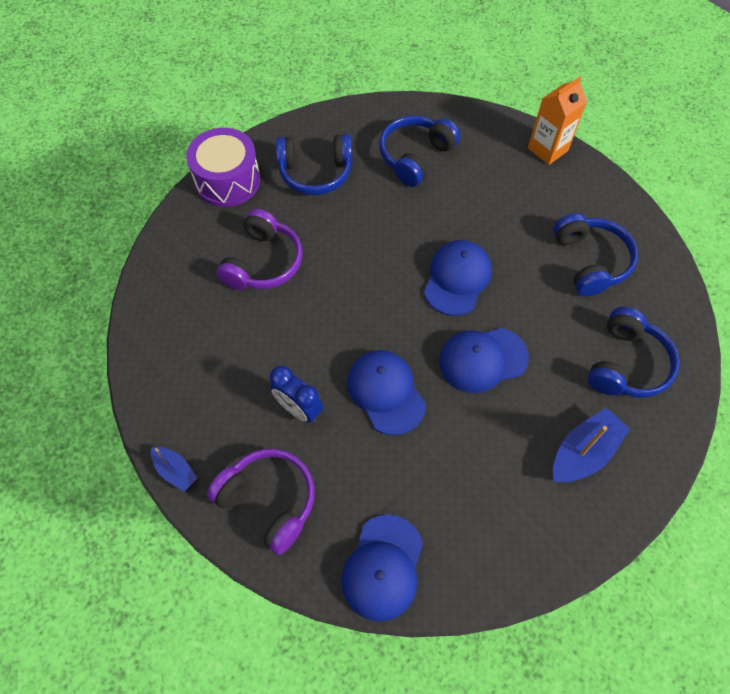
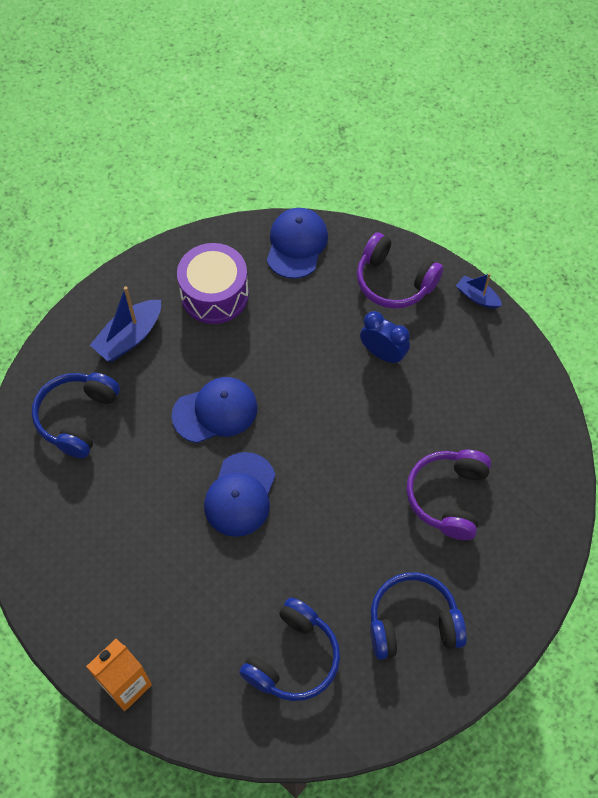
camera: 175 degrees right, 0 degrees up
(228, 180) = (515, 602): purple drum -> purple drum (214, 294)
(386, 392) = (305, 374): blue cap -> none
(590, 261) = (95, 527): blue headphones -> none

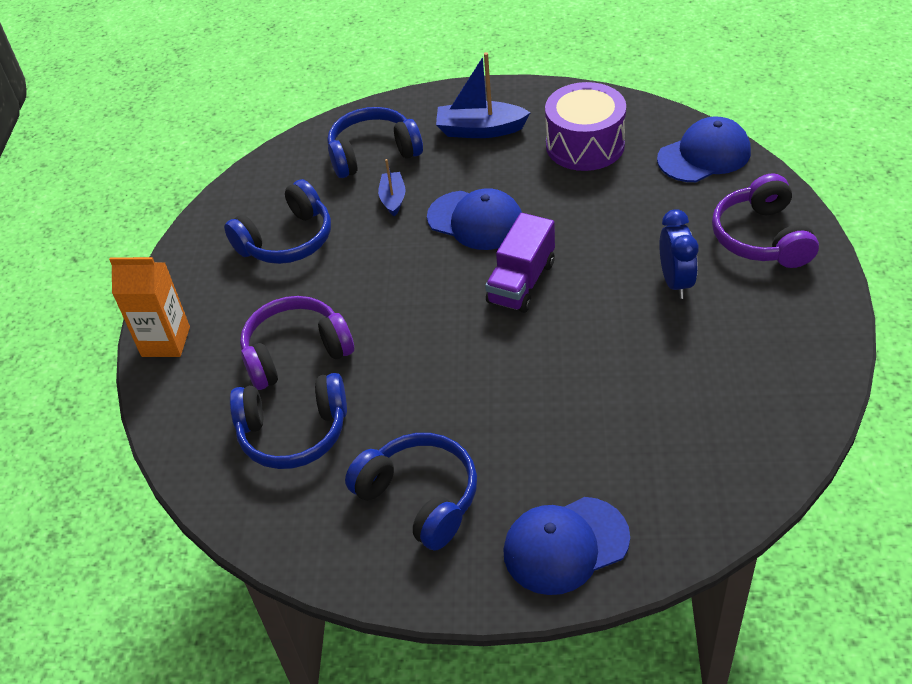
camera: 55 degrees right, 15 degrees down
(107, 537) = (287, 240): none -> blue headphones
(240, 495) = (415, 289): blue cap -> blue cap (565, 545)
(298, 431) = (521, 282): none -> purple truck
(448, 497) = (586, 433): purple headphones -> purple headphones (296, 352)
(477, 297) = (834, 304): blue boat -> blue boat (393, 199)

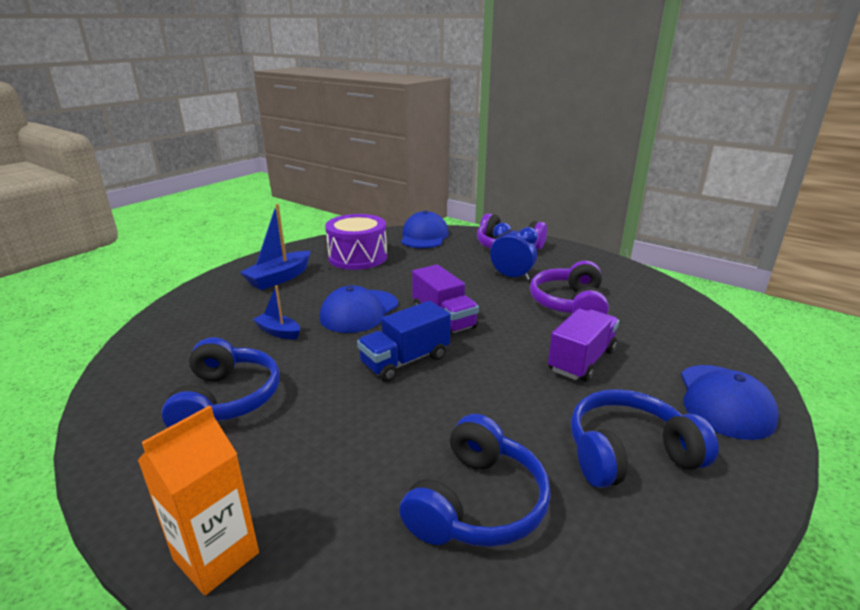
camera: 60 degrees left, 20 degrees down
(296, 352) = (372, 455): purple headphones -> purple headphones (569, 304)
(373, 153) = (216, 321): blue headphones -> none
(425, 299) = (405, 361): none -> blue truck
(476, 220) = (359, 311): blue cap -> blue cap turned 150 degrees clockwise
(541, 415) = (581, 360): none -> purple truck

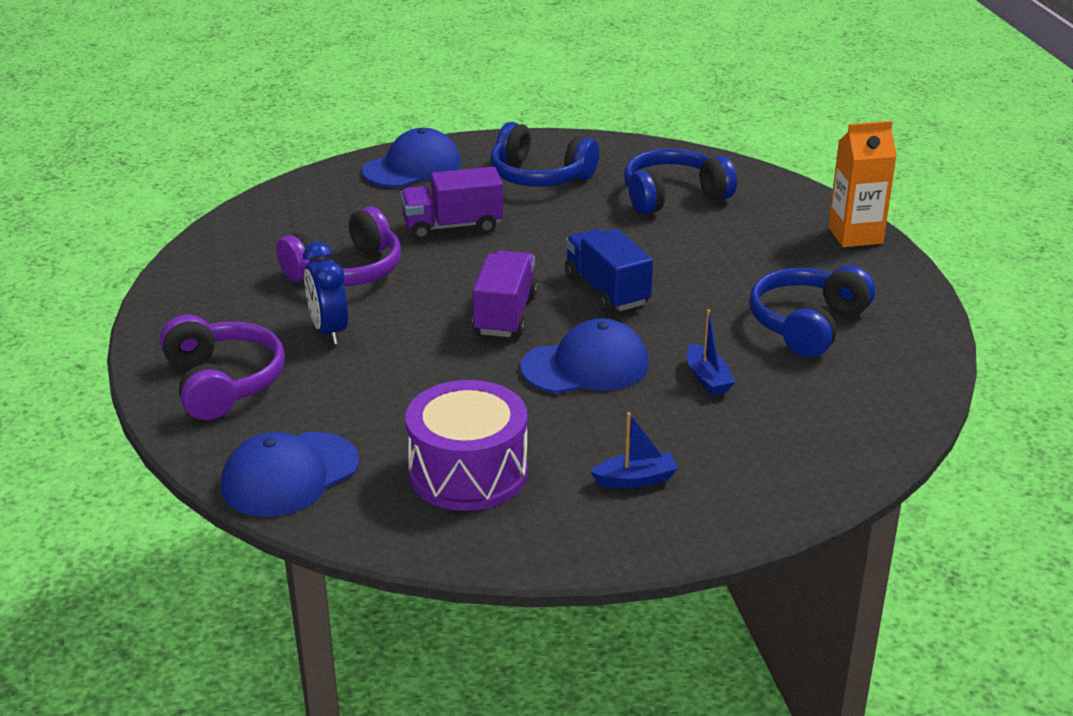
camera: 140 degrees left, 5 degrees up
(279, 278) = (635, 480): blue boat -> blue boat, size x0.59
(405, 361) = (606, 290): blue truck -> blue truck turned 120 degrees counterclockwise

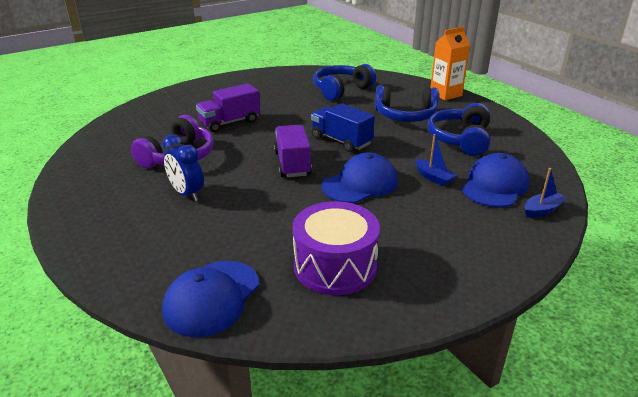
camera: 20 degrees left, 0 degrees up
(223, 383) = (128, 242): purple headphones -> none
(412, 167) = (187, 96): blue cap -> blue cap (495, 185)
(539, 176) = (263, 91): blue headphones -> blue headphones (405, 116)
(635, 480) = (441, 246): blue boat -> blue boat (542, 210)

